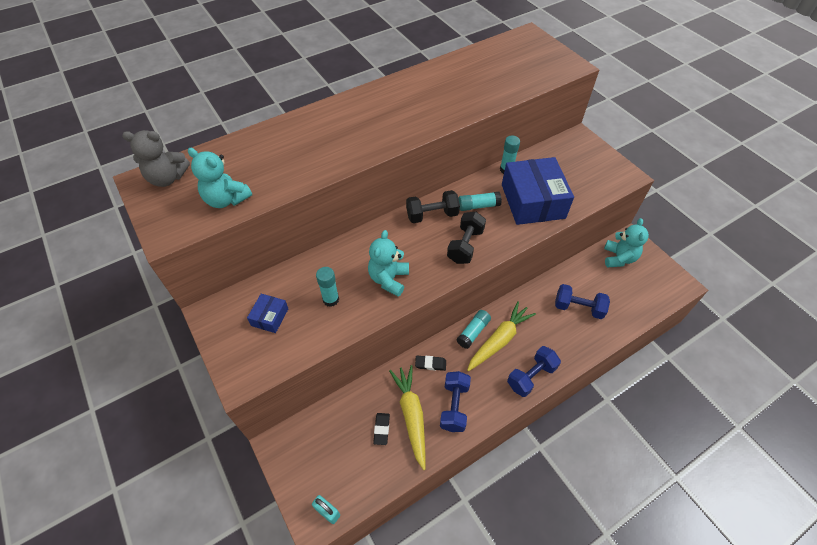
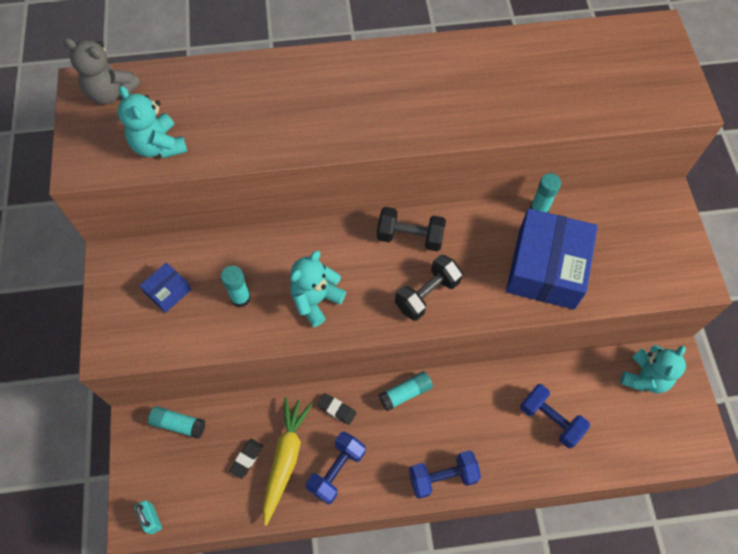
camera: 25 degrees right, 10 degrees up
(478, 206) = (473, 247): turquoise glue stick -> turquoise glue stick (178, 424)
(499, 340) = (430, 417): yellow carrot -> none

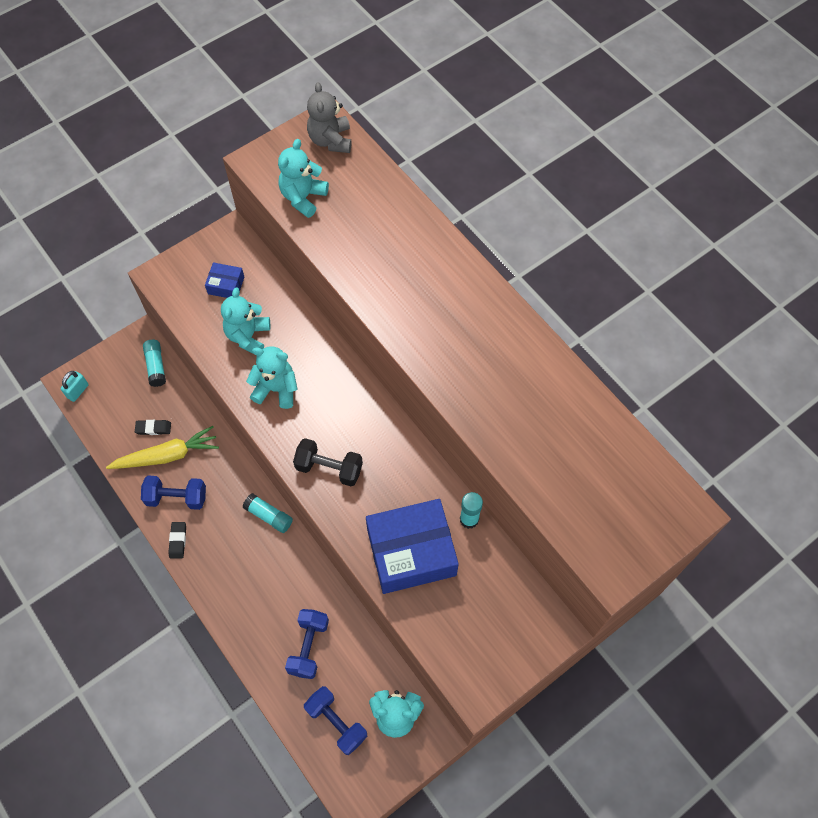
camera: 60 degrees right, 0 degrees up
(240, 298) = (248, 336): turquoise glue stick -> turquoise teddy bear
(336, 409) = (227, 471): black eraser -> black eraser (178, 541)
(410, 237) = (376, 428): black dumbbell -> none
(442, 477) = (211, 581): blue dumbbell -> blue dumbbell (336, 722)

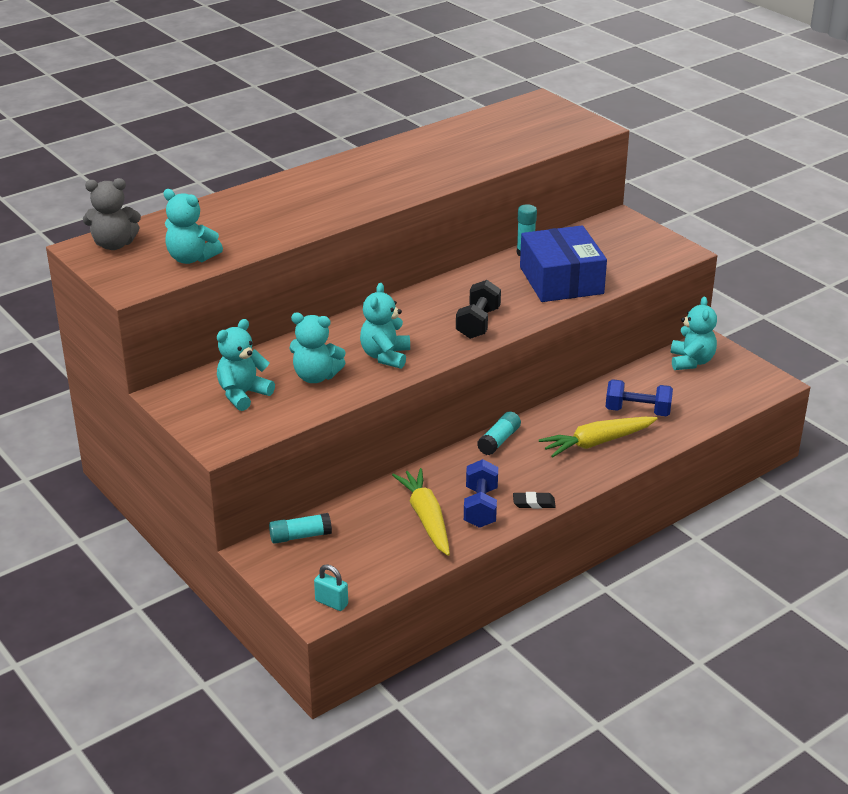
camera: 90 degrees left, 30 degrees down
(153, 428) = (389, 532): black eraser -> none
(226, 285) = (243, 394): blue box -> turquoise teddy bear
(260, 602) = (597, 442): none -> yellow carrot
(336, 722) = (707, 393): blue dumbbell -> none

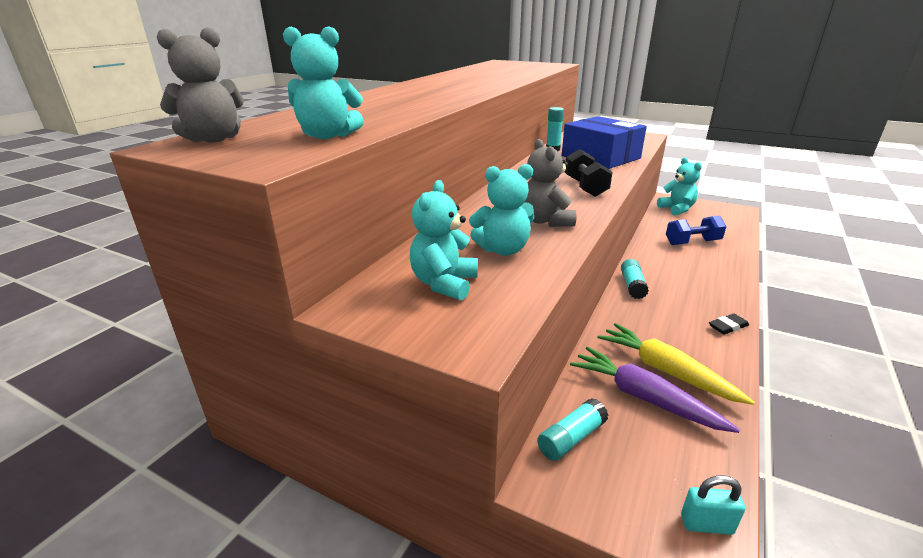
camera: 25 degrees left, 5 degrees down
(383, 530) = (644, 398): none -> purple carrot
(385, 356) = (545, 221): turquoise teddy bear -> grey teddy bear
(480, 507) = (694, 344): blue dumbbell -> none
(597, 442) = (700, 268): yellow carrot -> none

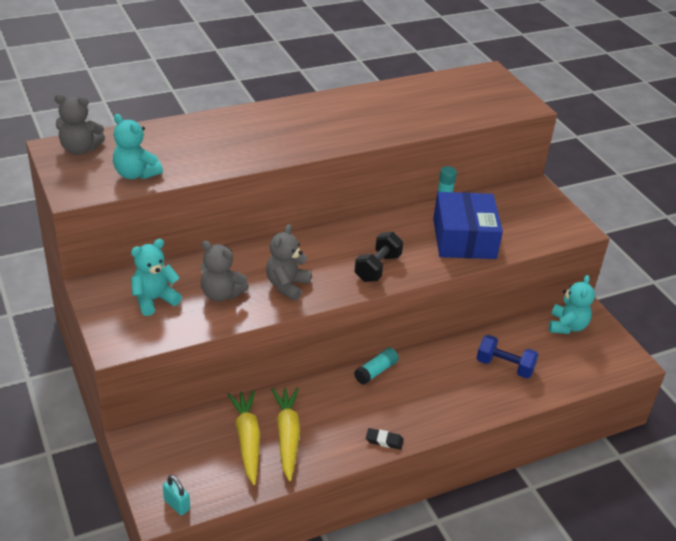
camera: 35 degrees right, 10 degrees up
(503, 250) = (221, 294): turquoise teddy bear -> grey teddy bear
(571, 438) = (176, 431): turquoise glue stick -> none
(644, 398) = (247, 440): purple carrot -> yellow carrot

